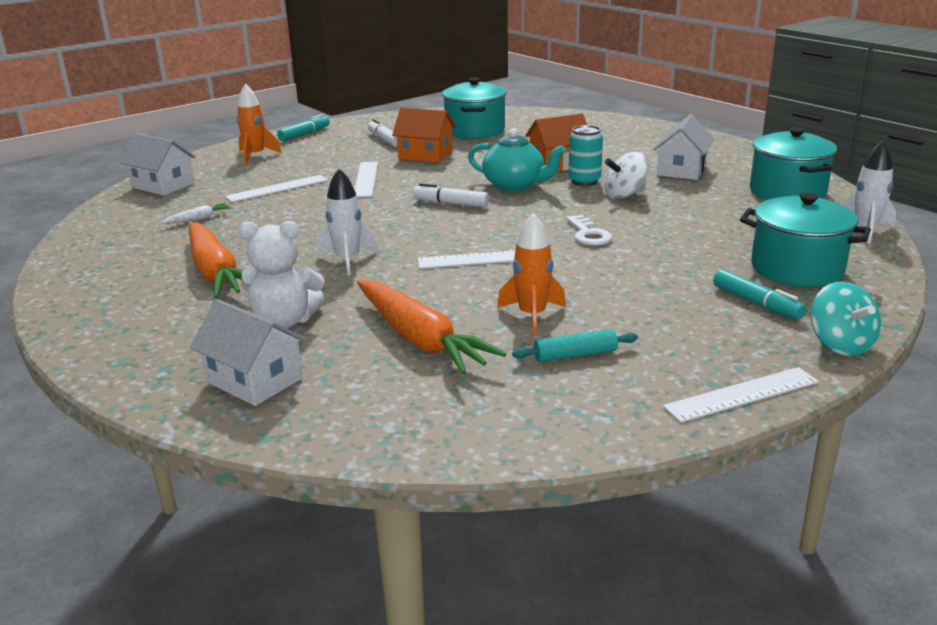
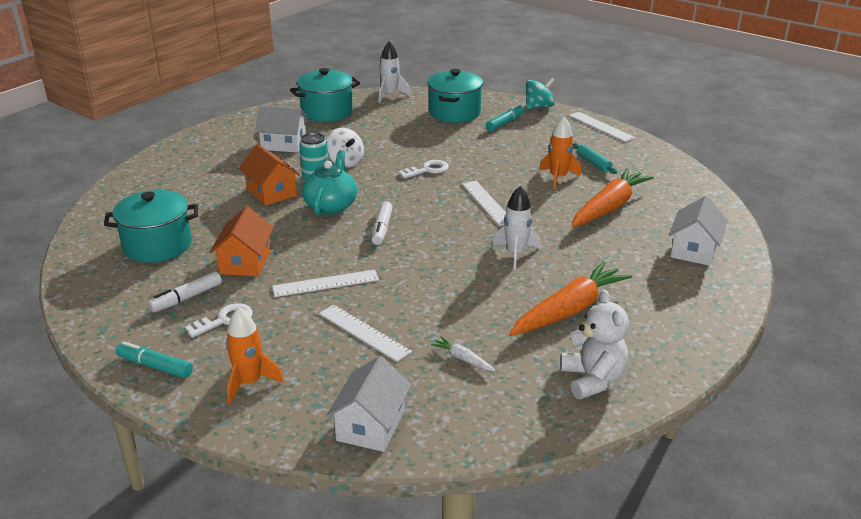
camera: 105 degrees left, 5 degrees up
(284, 321) = (621, 257): white teddy bear -> white teddy bear (592, 379)
(342, 149) = (225, 320): none -> white key

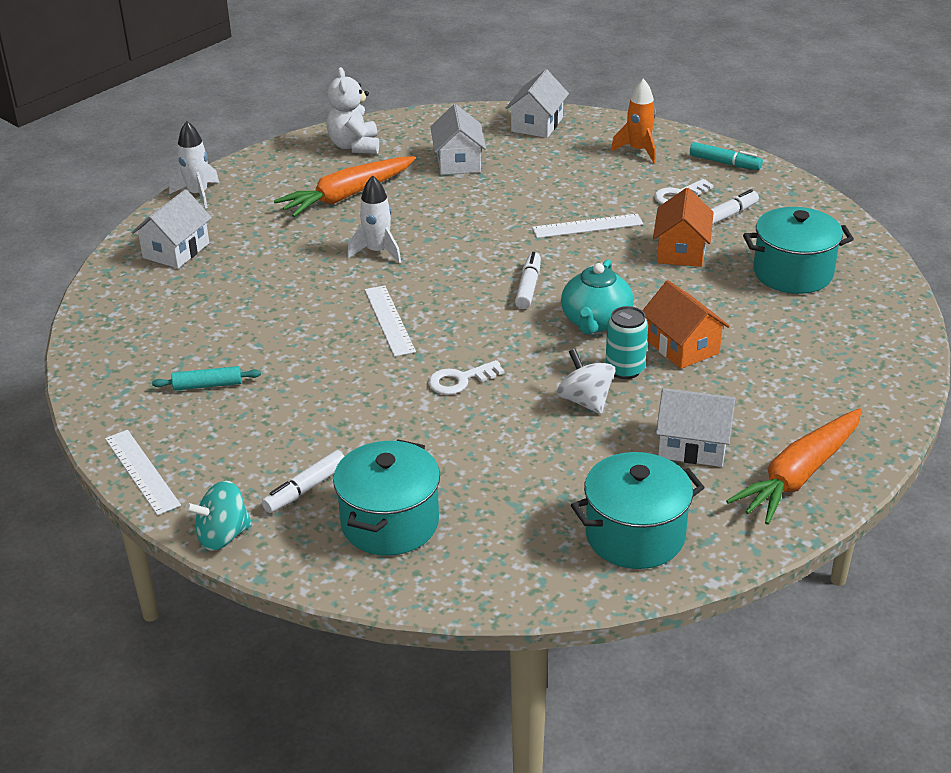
camera: 175 degrees left, 5 degrees up
(363, 332) = (545, 183): white ruler -> none
(390, 95) = (511, 591): white rocket -> white rocket (198, 194)
(463, 359) = (458, 162): white carrot -> white house
(505, 123) = (305, 489): turquoise marker -> white marker
(558, 178) = (275, 359): orange rocket -> none
(593, 163) = (207, 385): turquoise rolling pin -> turquoise rolling pin turned 75 degrees counterclockwise
(609, 207) = (234, 308): orange carrot -> orange carrot (799, 475)

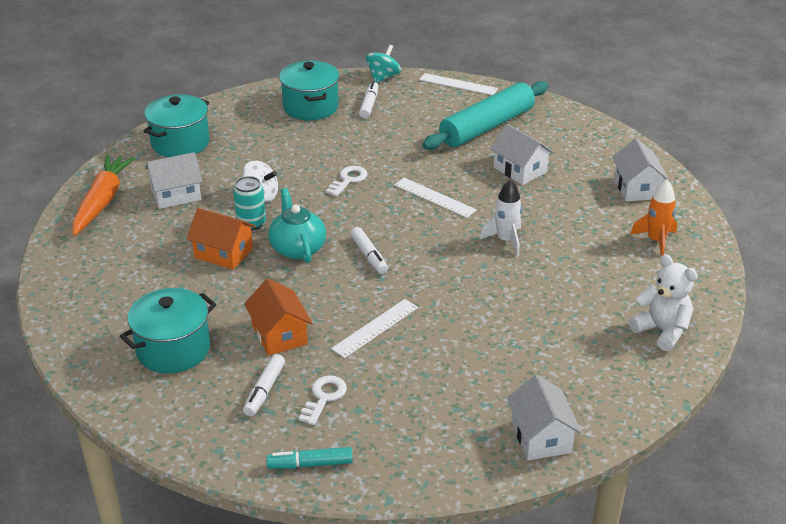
camera: 145 degrees right, 0 degrees up
(198, 194) = (698, 233): white rocket -> none
(207, 385) = (486, 126): turquoise rolling pin -> turquoise rolling pin, size x2.48
(347, 196) = (593, 278): orange carrot -> none
(458, 162) = (555, 352): white house -> white house (520, 170)
(638, 150) = (408, 443): orange rocket -> orange rocket (656, 241)

